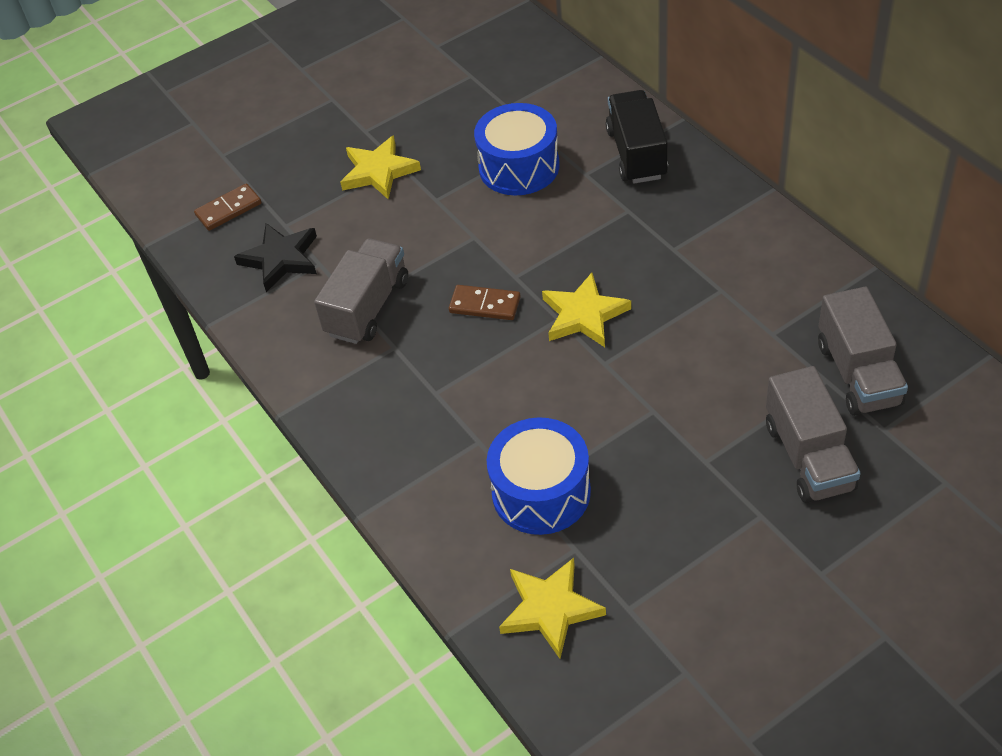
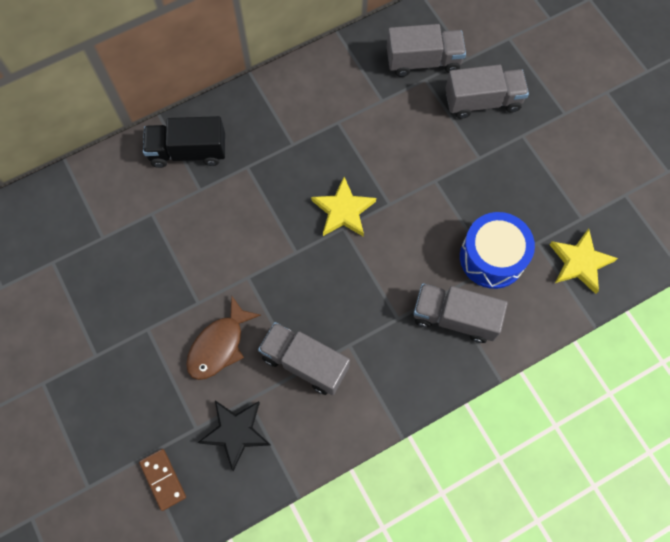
camera: 90 degrees left, 20 degrees up
(378, 171) = (152, 346): yellow star -> none
(384, 227) = (219, 345): none -> brown fish
(442, 456) = (454, 318): none -> grey truck
(485, 305) = (320, 276): brown domino -> none
(519, 167) = (178, 236): blue drum -> none

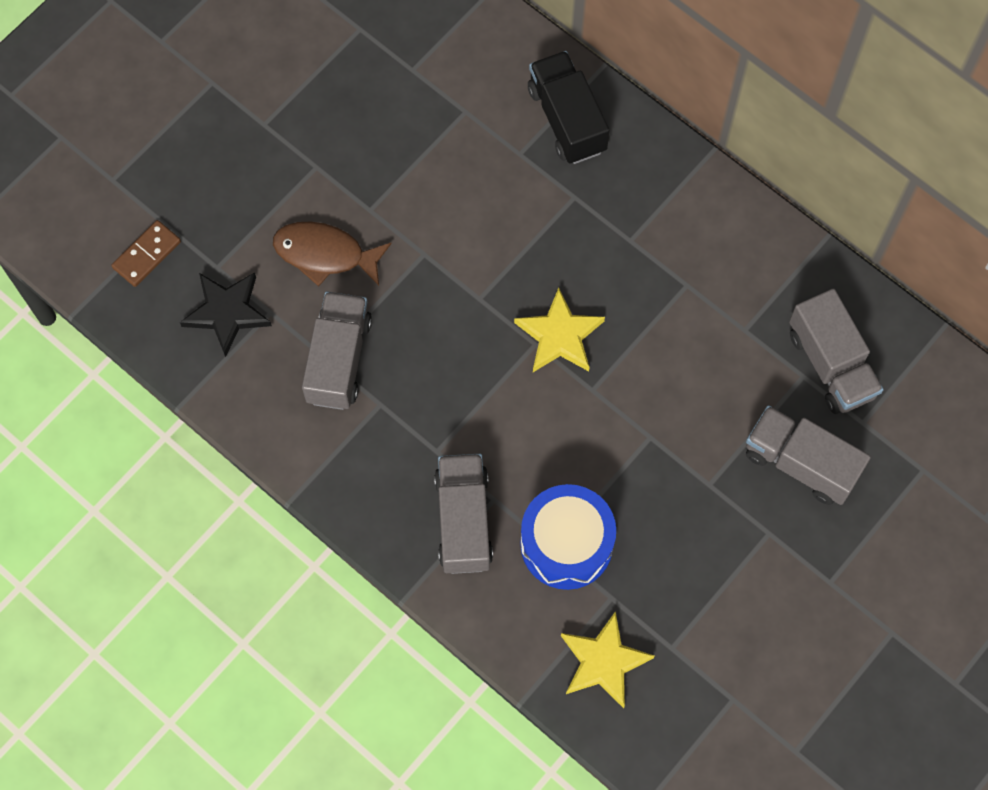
camera: 70 degrees right, 0 degrees up
(482, 101) = (800, 463): grey truck -> grey truck turned 150 degrees clockwise

